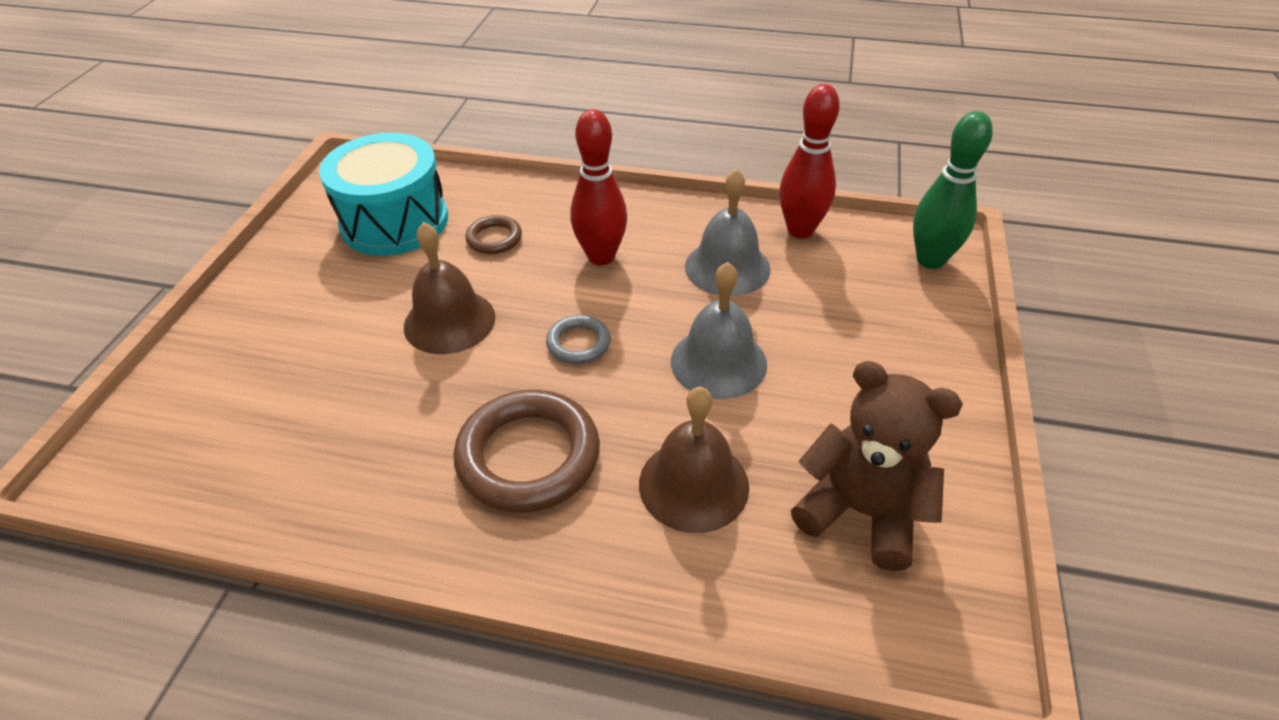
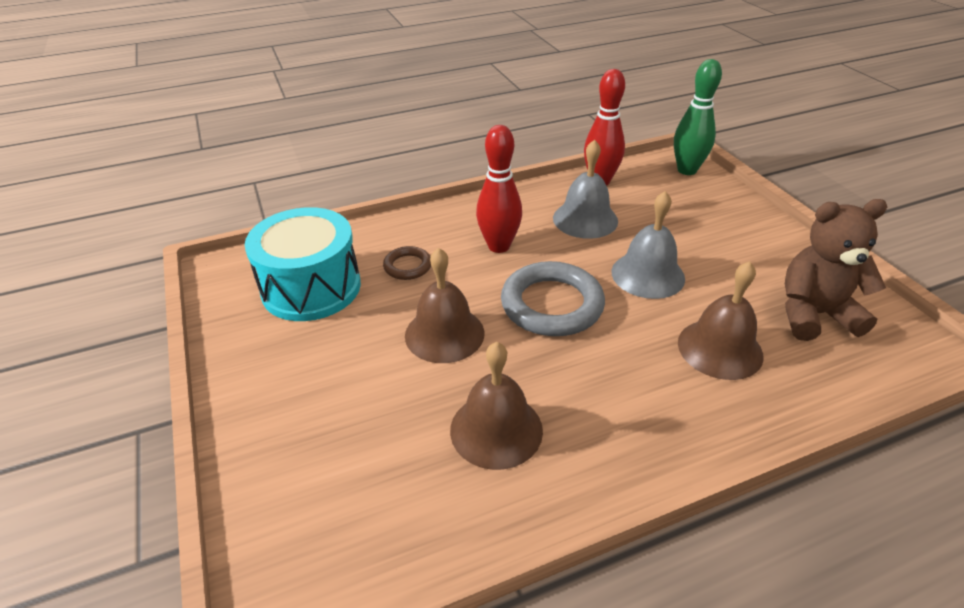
camera: 35 degrees left, 5 degrees down
(387, 435) = (496, 429): none -> brown bell
(528, 456) = (608, 388): brown ring -> none
(578, 343) = (552, 304): grey ring -> grey ring, size x1.96

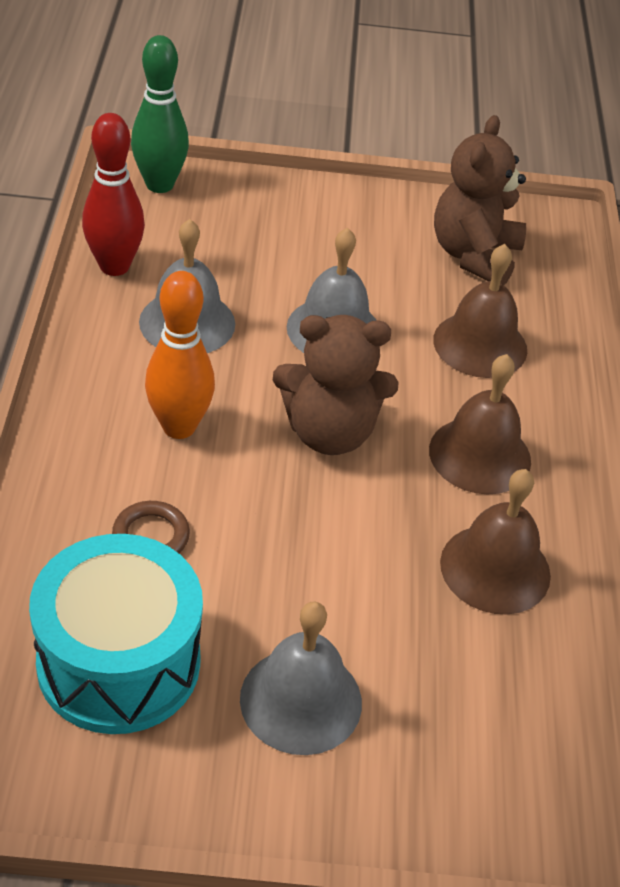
camera: 70 degrees left, 5 degrees up
(320, 367) = (301, 700): none -> grey bell
(444, 334) = (317, 551): brown bell -> brown bell (480, 455)
(499, 246) = (179, 427): red bowling pin -> orange bowling pin
(552, 304) = (329, 433): grey ring -> brown teddy bear

